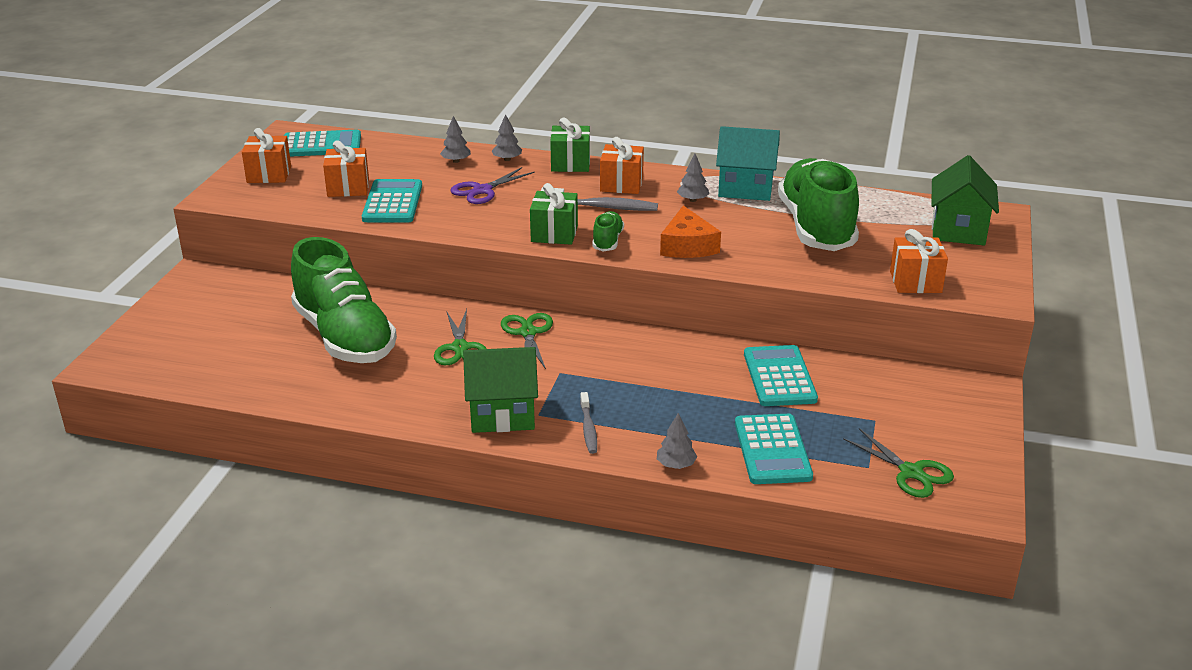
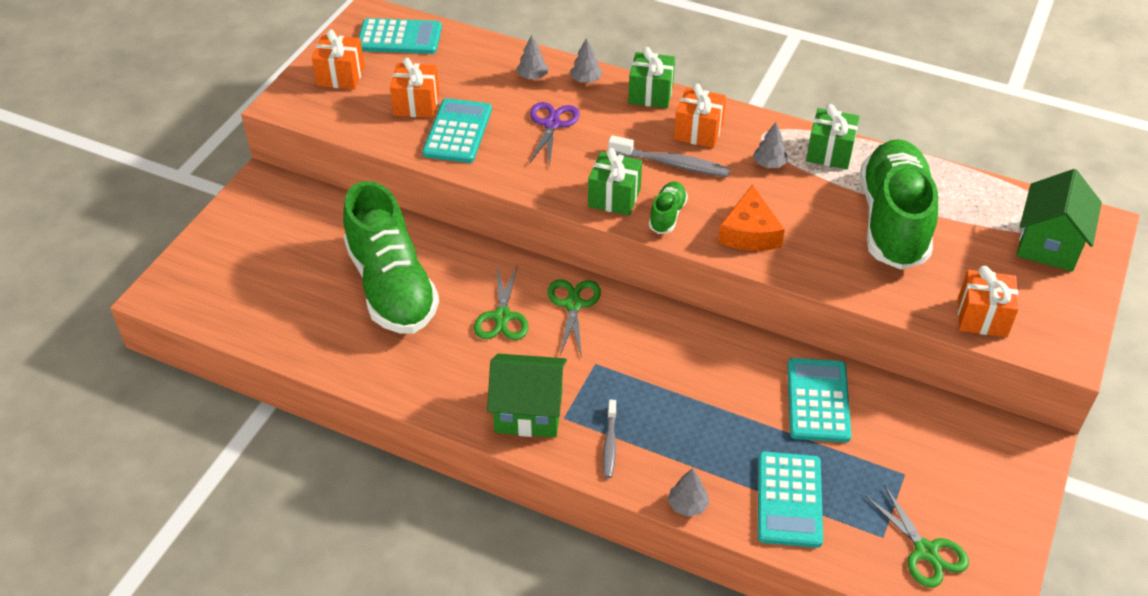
camera: 10 degrees right, 15 degrees up
(482, 190) = (552, 124): purple scissors -> purple scissors turned 135 degrees clockwise
(745, 188) = (829, 152): turquoise house -> green gift

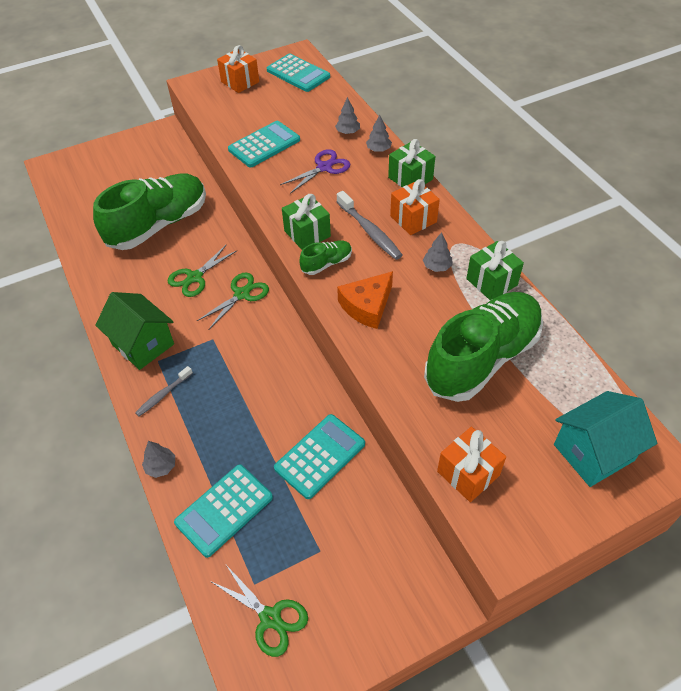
camera: 40 degrees right, 5 degrees up
(391, 287) = (159, 225): green shoe -> green shoe turned 150 degrees counterclockwise
(416, 104) = (261, 117): orange gift -> none
(926, 551) = (270, 618): green scissors -> green scissors turned 60 degrees counterclockwise
(1048, 244) = (593, 452): green house -> turquoise house

